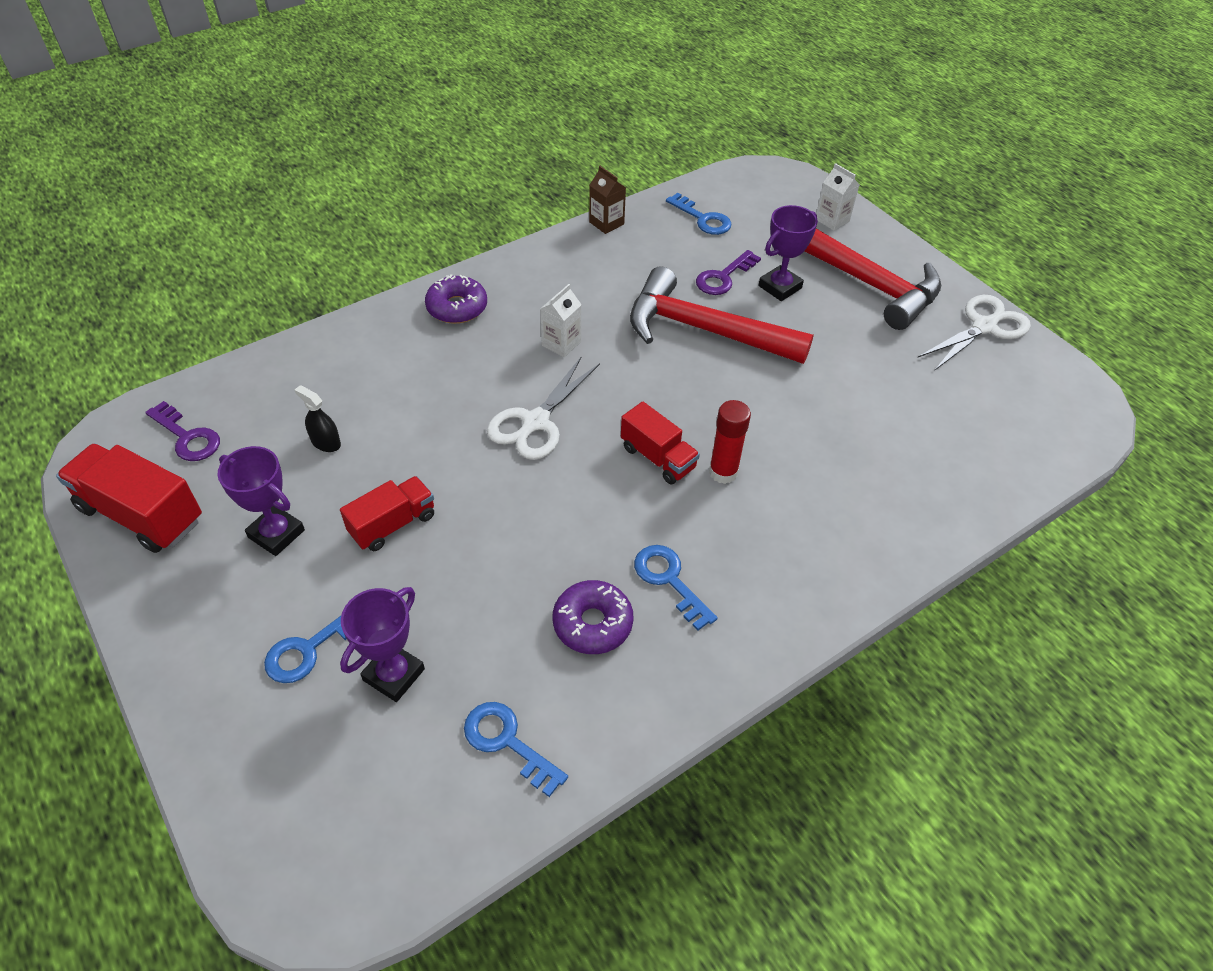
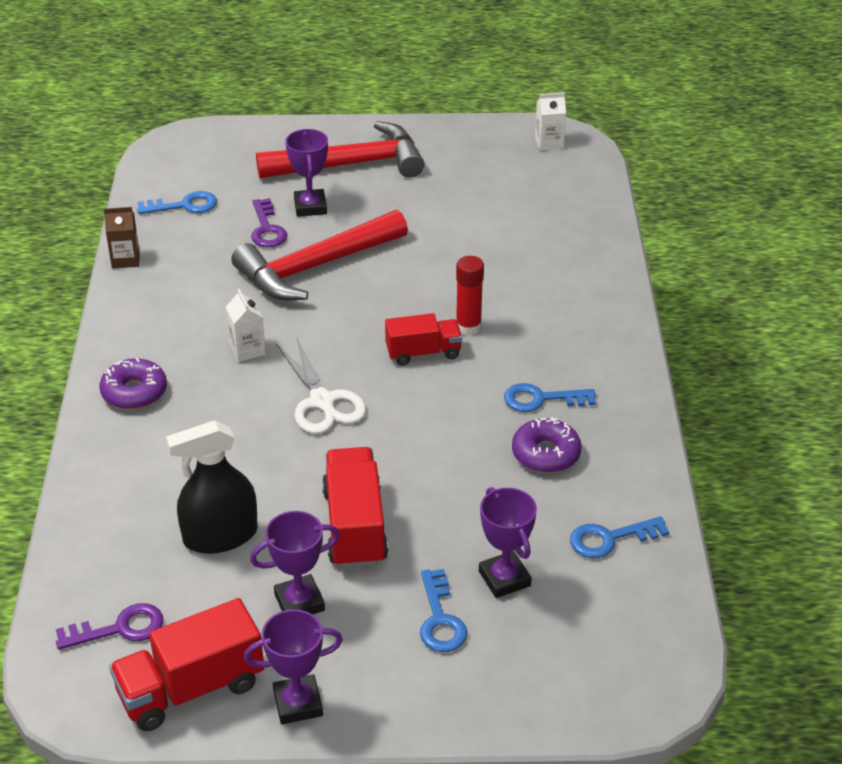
camera: 55 degrees left, 10 degrees down
(155, 594) = (298, 703): none -> purple trophy
(326, 442) = (220, 536): black spray bottle -> black spray bottle, size x2.04
(393, 524) = (355, 526): red truck -> red truck, size x1.55
(832, 220) = (265, 143): white carton -> white carton (549, 143)
(984, 327) = (454, 138): white scissors -> none

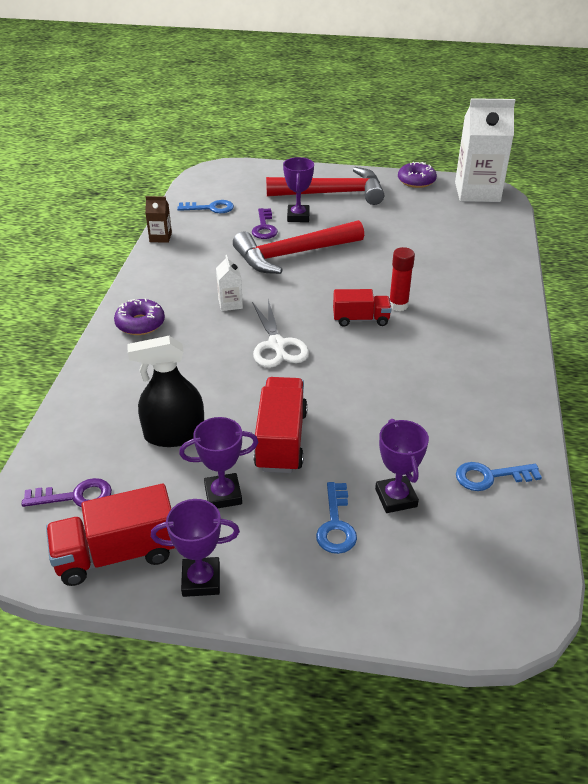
camera: 10 degrees right, 0 degrees up
(541, 399) = (447, 362): blue key -> none
(546, 454) = (445, 403): purple donut -> purple donut (416, 181)
(549, 143) = (477, 192): white carton -> white carton, size x2.28

